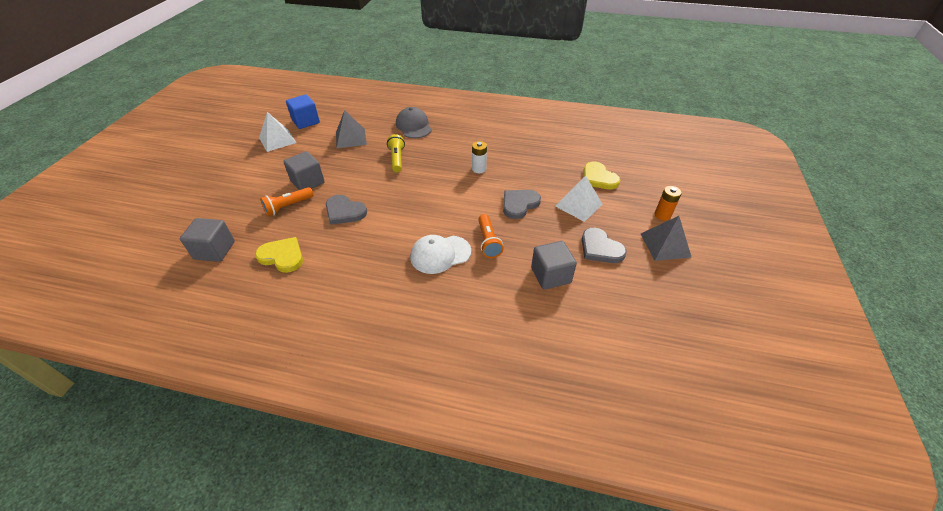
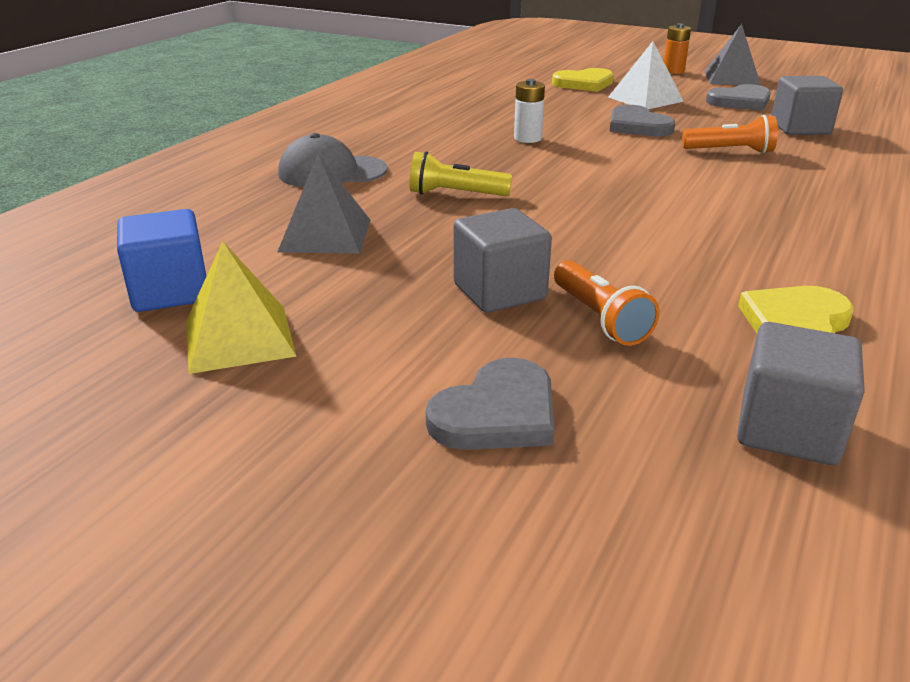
camera: 75 degrees left, 15 degrees down
(277, 140) = (239, 338): white pyramid -> yellow pyramid
(344, 211) = (633, 252): grey heart -> grey heart (497, 413)
(440, 254) = (765, 182): white cap -> none

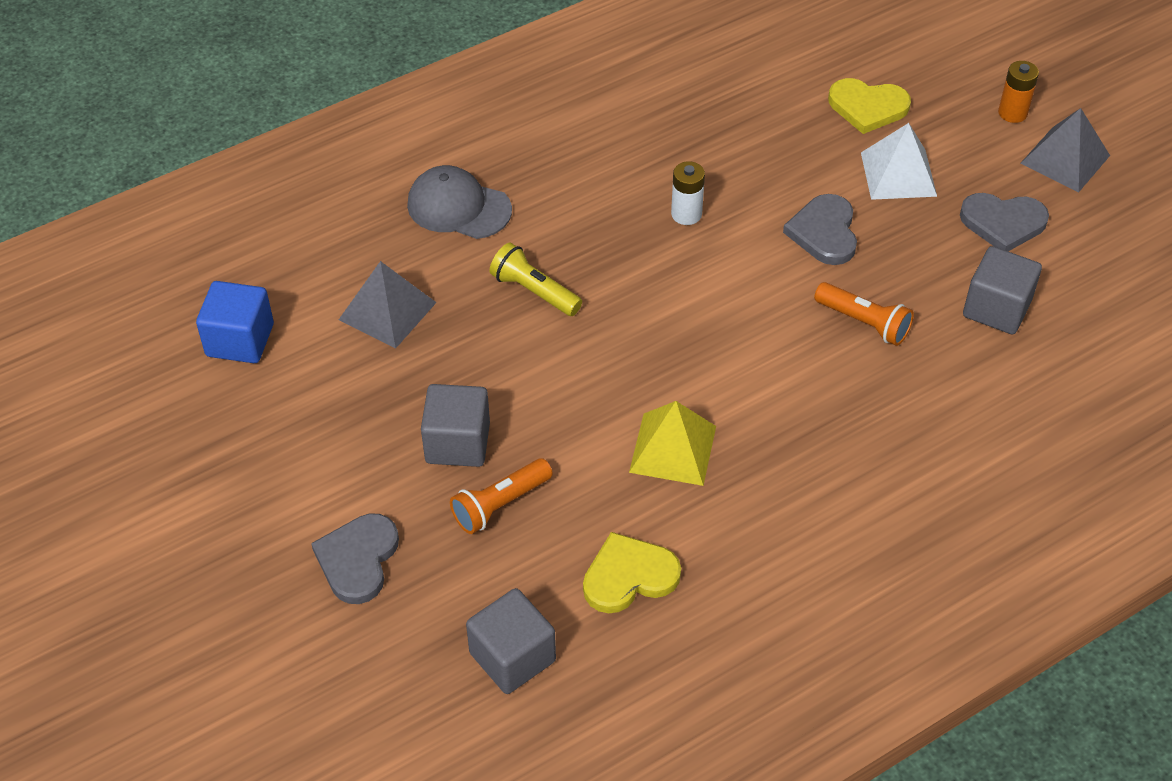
camera: 30 degrees right, 20 degrees up
(239, 338) = (255, 415): yellow pyramid -> yellow pyramid (673, 449)
(497, 413) = (358, 559): grey heart -> grey heart turned 120 degrees clockwise
(600, 318) = (500, 505): orange flashlight -> orange flashlight turned 45 degrees clockwise

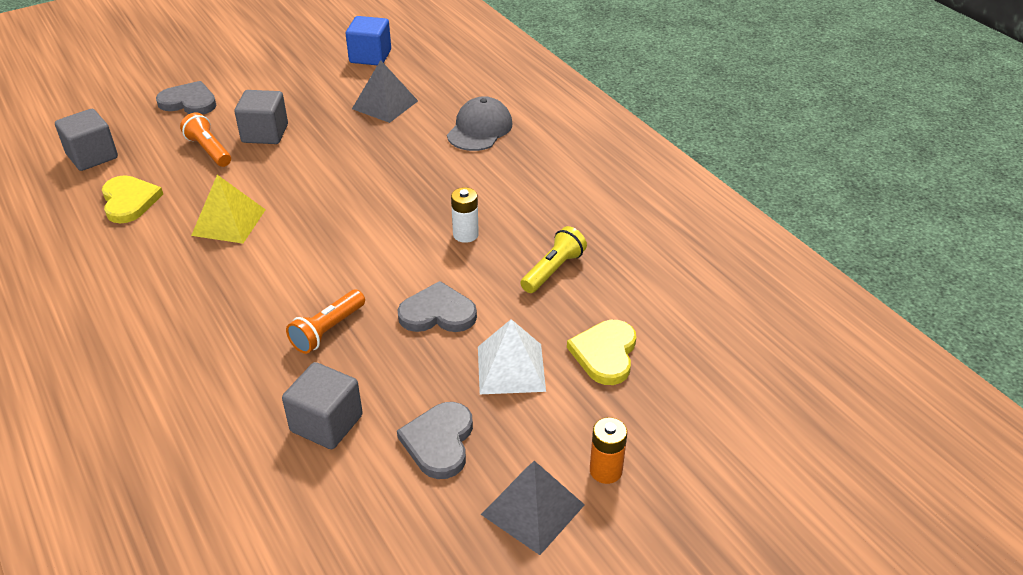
camera: 90 degrees right, 10 degrees down
(534, 291) = (392, 162): yellow flashlight -> yellow flashlight (553, 270)

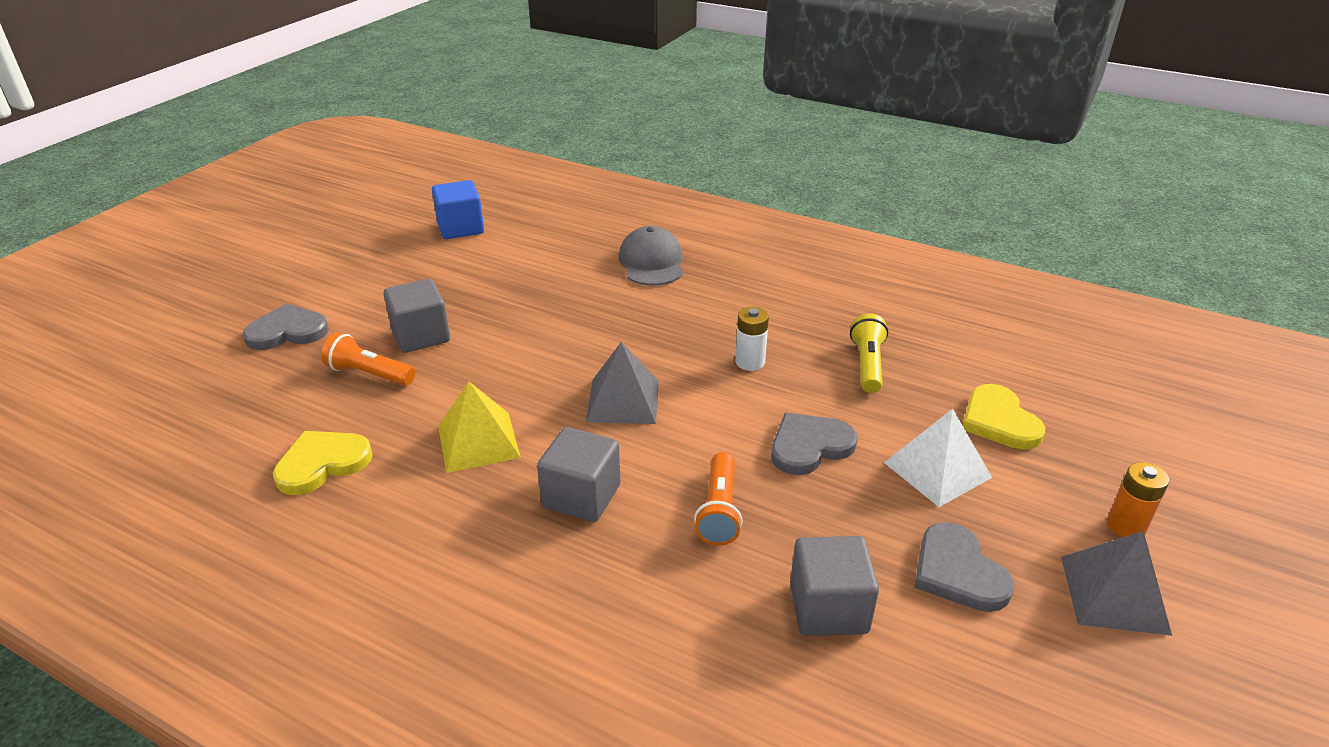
camera: 30 degrees left, 5 degrees down
(92, 156) = (214, 430): grey cube -> grey cube (581, 496)
(129, 201) = (322, 463): yellow heart -> yellow heart turned 75 degrees counterclockwise
(385, 105) = (528, 268): grey pyramid -> grey pyramid (623, 401)

